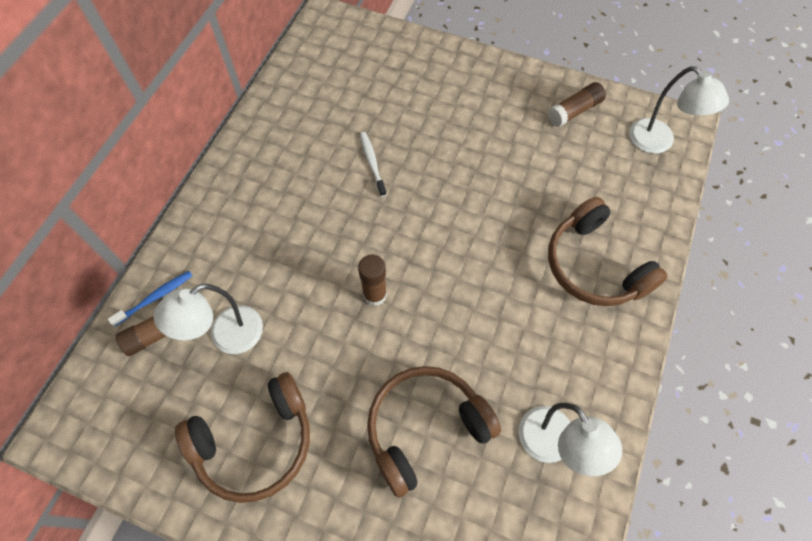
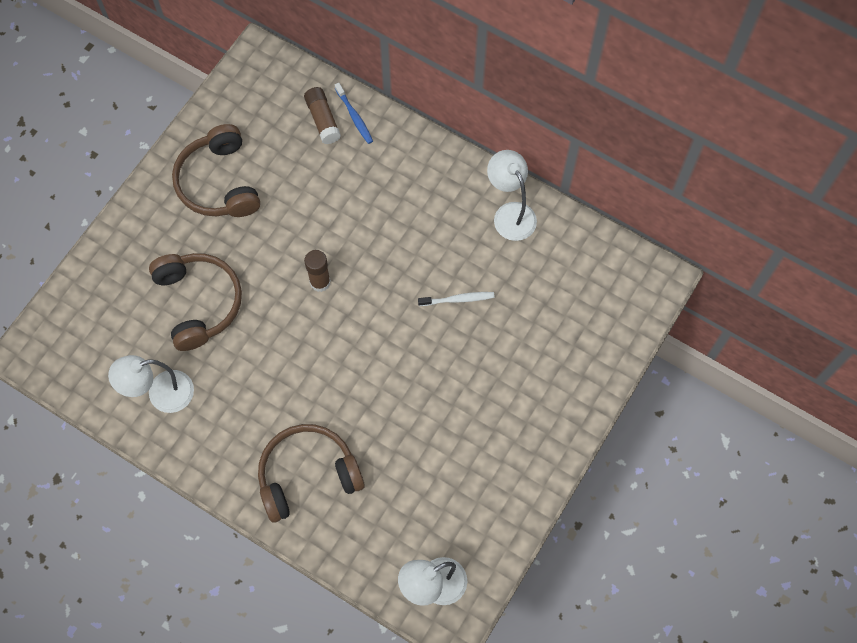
camera: 100 degrees right, 5 degrees up
(227, 337) = (308, 167): white lamp -> white lamp (510, 213)
(574, 111) = (489, 510): brown glue stick -> none

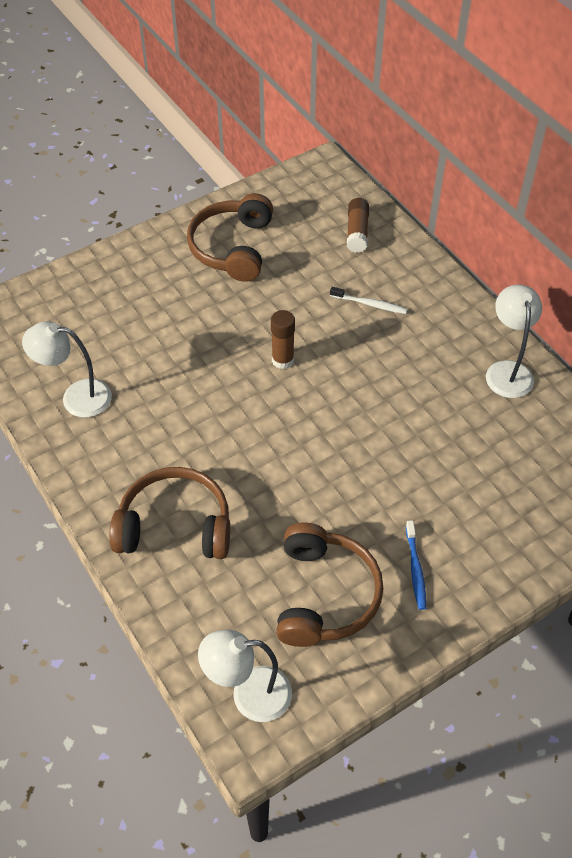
camera: 25 degrees right, 15 degrees down
(199, 302) = (158, 335): brown headphones -> brown headphones (325, 595)
(354, 116) = (389, 239): blue toothbrush -> blue toothbrush (415, 569)
(458, 299) = (415, 426): white toothbrush -> white toothbrush (370, 304)

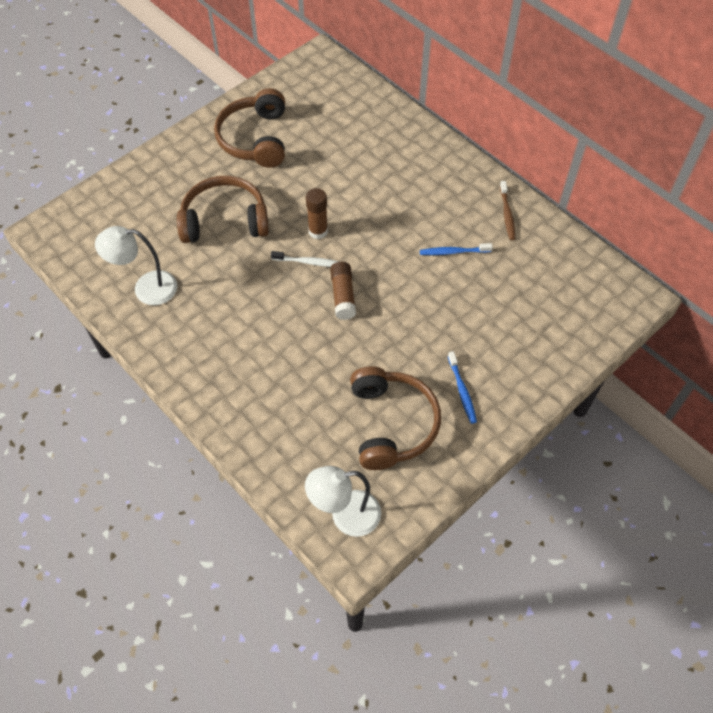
camera: 10 degrees left, 5 degrees up
(175, 525) = (255, 385): brown headphones -> brown headphones (224, 220)
(357, 232) = (359, 111): brown glue stick -> brown glue stick (343, 295)
(370, 304) = (382, 173): white toothbrush -> white toothbrush (309, 262)
(435, 405) = (453, 252): none -> blue toothbrush
(507, 371) = (507, 214): white lamp -> brown toothbrush

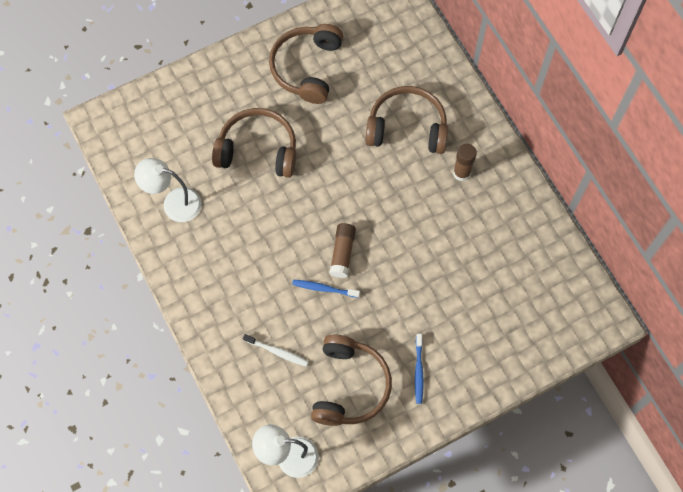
camera: 15 degrees right, 10 degrees up
(309, 262) = (321, 212): white toothbrush -> white toothbrush (277, 352)
(318, 231) = (338, 182): brown glue stick -> brown glue stick (461, 173)
(373, 169) = (407, 127): none -> brown headphones
(453, 252) = (454, 233): blue toothbrush -> blue toothbrush (324, 288)
(507, 214) = (516, 206): brown toothbrush -> none

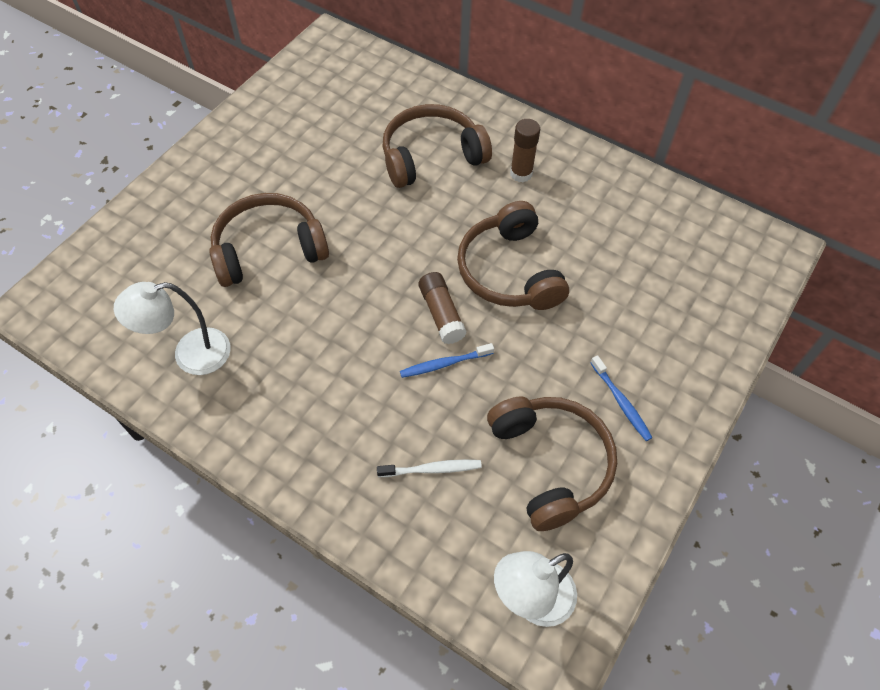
camera: 30 degrees left, 10 degrees down
(307, 68) = (279, 145): brown headphones -> brown headphones (509, 271)

